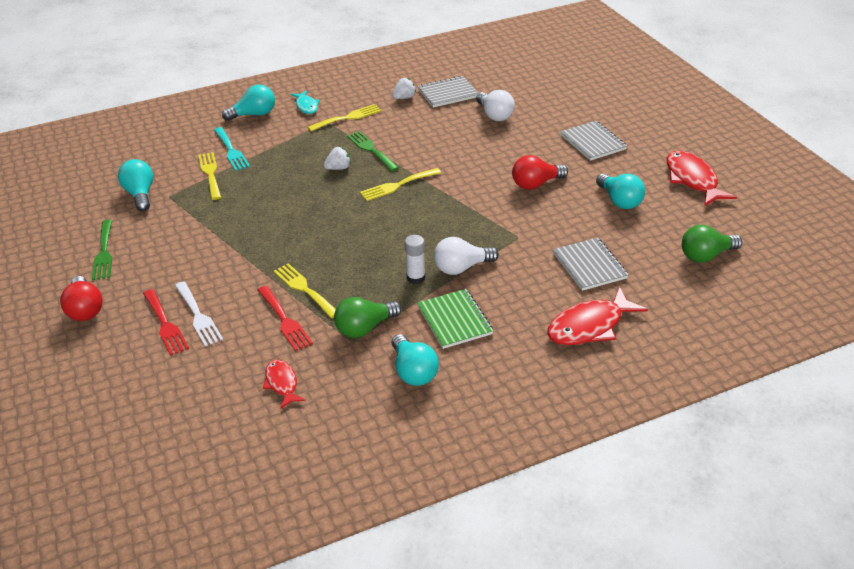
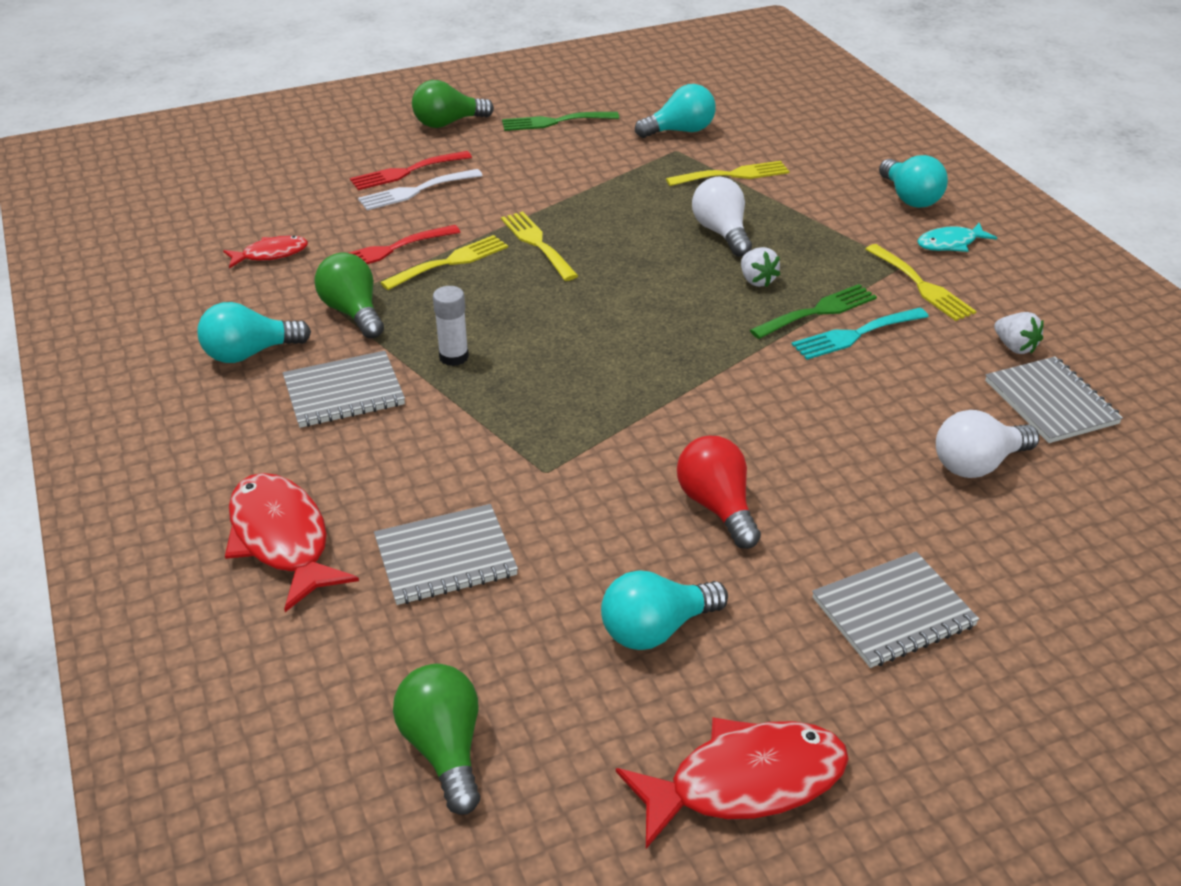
camera: 90 degrees right, 0 degrees up
(85, 309) = (448, 123): red light bulb -> green light bulb
(231, 151) = (797, 186): turquoise fork -> turquoise fork (855, 335)
(397, 185) = (707, 339): yellow fork -> yellow fork (537, 243)
(454, 320) = (344, 392): green notebook -> grey notebook
(461, 268) = (469, 403): white light bulb -> white light bulb (721, 233)

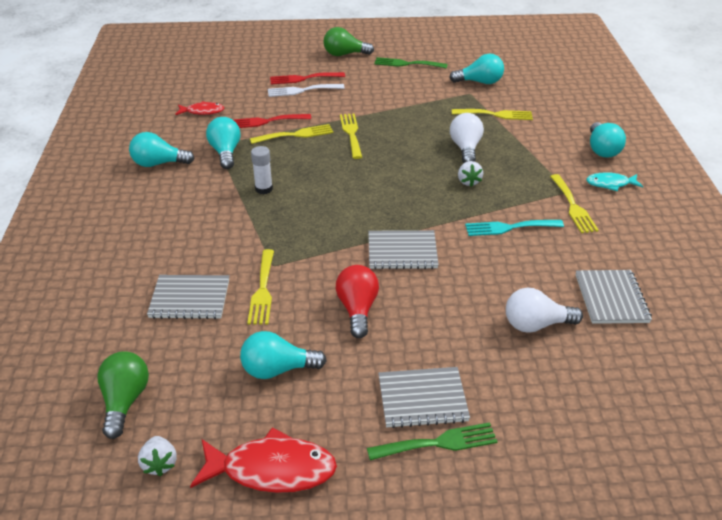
camera: 20 degrees right, 0 degrees up
(282, 539) = (113, 267): red fish -> none
(344, 392) = (193, 195): grey notebook -> grey notebook (402, 251)
(353, 312) = (225, 152): green light bulb -> turquoise light bulb
(554, 514) = (262, 290): none -> yellow fork
(818, 311) = (495, 208): green fork -> green fork (438, 443)
(1014, 347) = (610, 258): white strawberry -> white strawberry (160, 464)

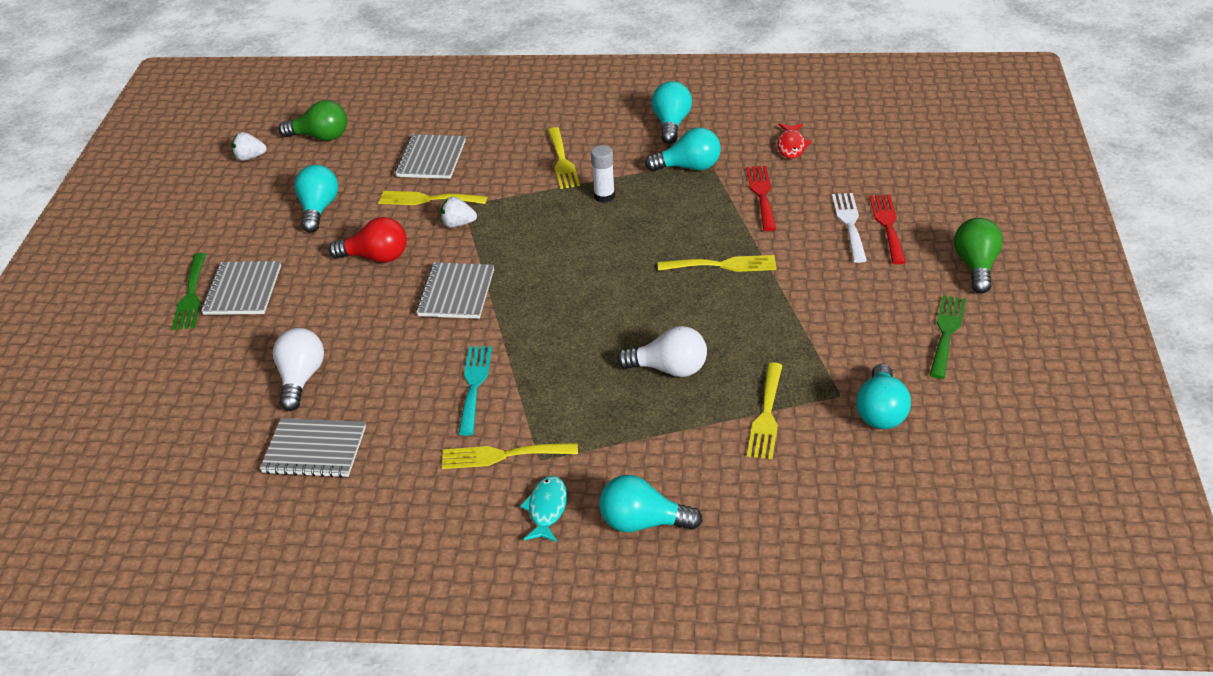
camera: 100 degrees right, 0 degrees up
(272, 469) = (215, 208): red fish -> none
(296, 135) = (725, 219): yellow fork -> yellow fork (562, 161)
(468, 182) = (584, 362): white strawberry -> white strawberry (458, 224)

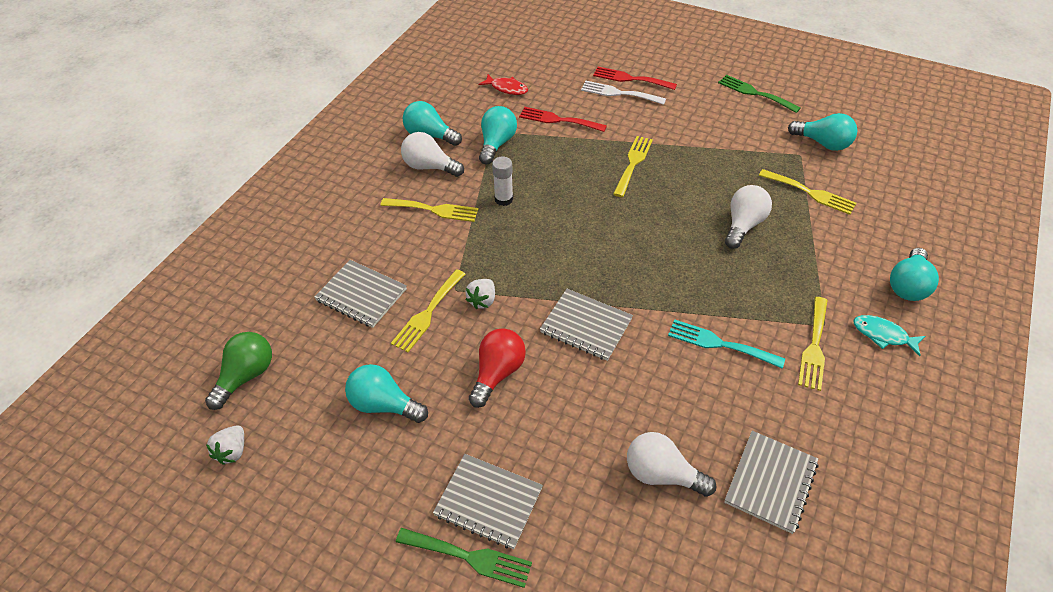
camera: 70 degrees left, 10 degrees up
(623, 139) = (429, 167): none -> white light bulb
(976, 267) = (694, 60): green light bulb -> none

